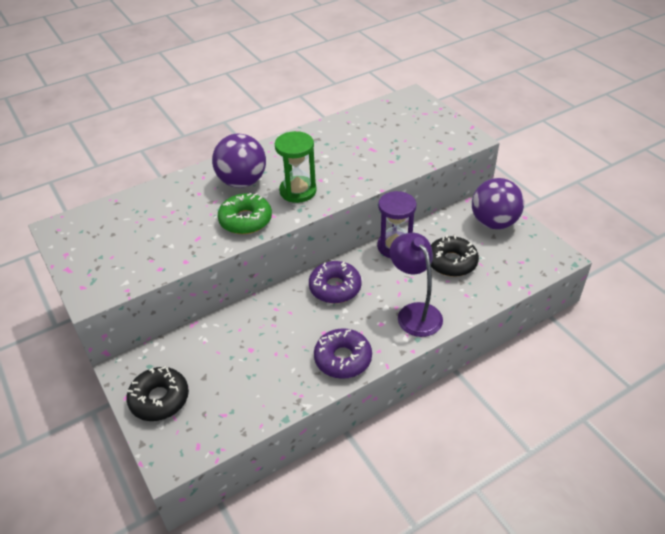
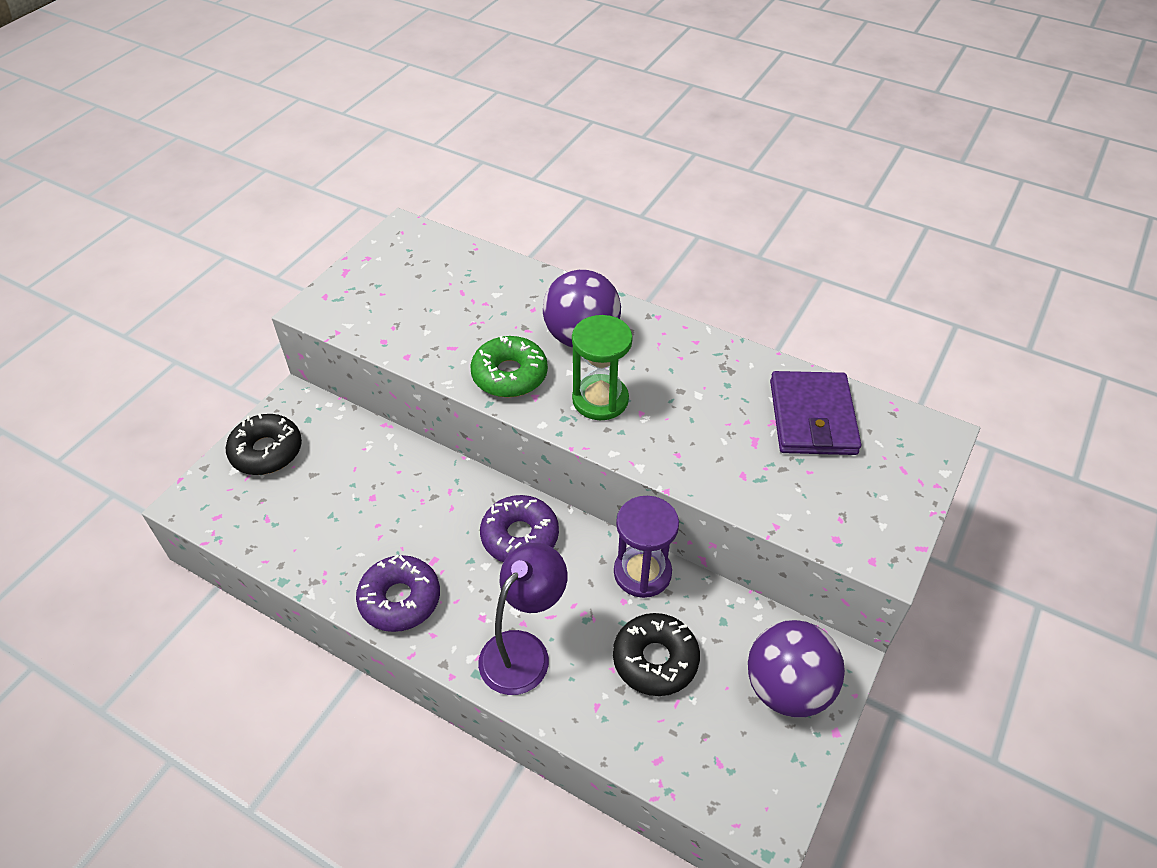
camera: 60 degrees right, 5 degrees up
(372, 126) = (812, 417): none -> purple wallet

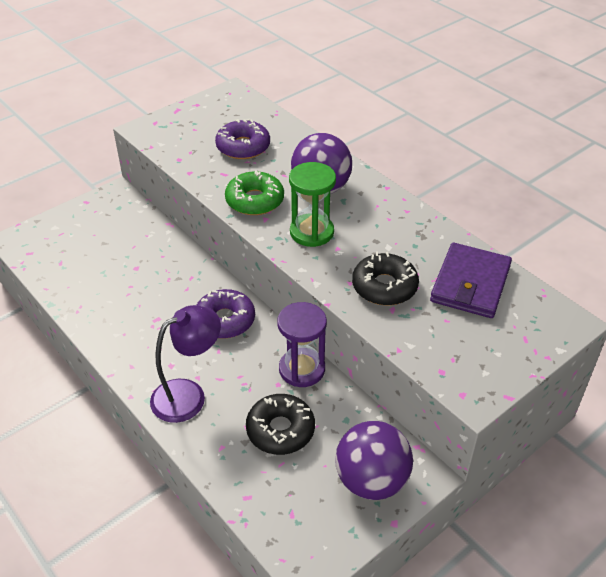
camera: 20 degrees right, 5 degrees down
(266, 451) = (81, 221): black donut -> black donut (384, 287)
(400, 599) = (121, 337): purple donut -> purple donut (243, 147)

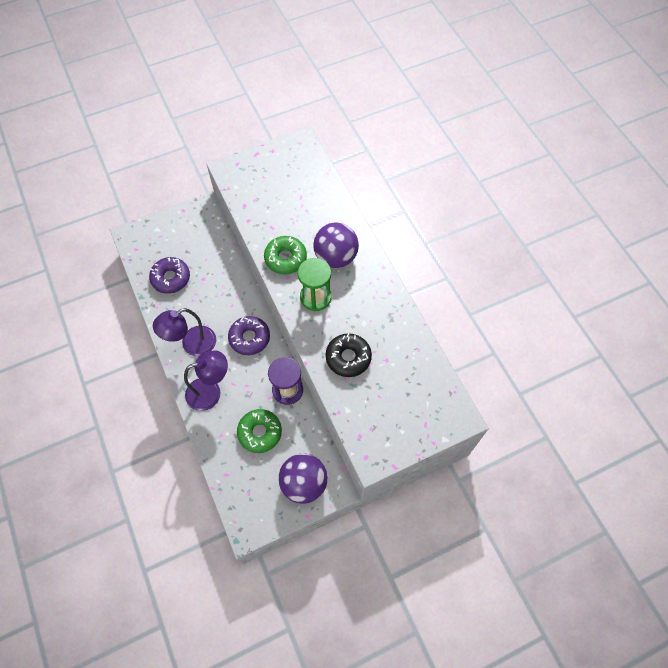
camera: 15 degrees right, 20 degrees up
(143, 344) = (192, 345): none -> purple lamp
(243, 147) = (293, 203): purple donut -> purple donut (171, 278)
(280, 430) = (260, 432): black donut -> green donut
(470, 284) = (407, 369): purple wallet -> none

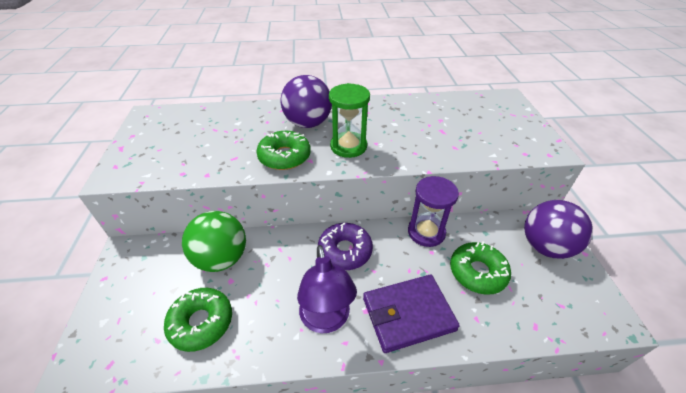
camera: 70 degrees left, 20 degrees down
(171, 278) = (201, 322): purple donut -> green donut
(210, 392) = (408, 314): purple lamp -> purple wallet
(218, 265) = (222, 258): none -> green ball
(348, 357) = (431, 141): black donut -> none

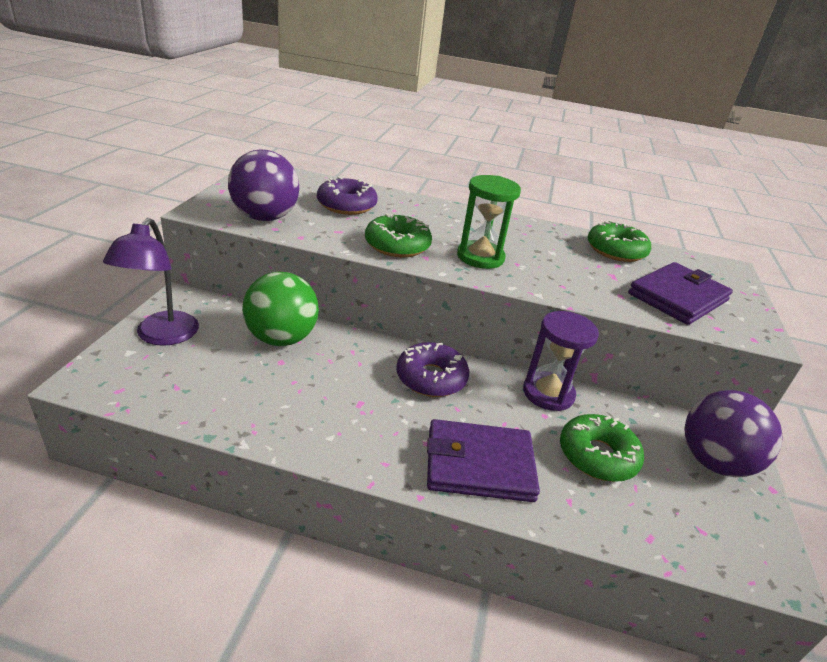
camera: 15 degrees right, 10 degrees down
(201, 322) = (230, 387): green donut -> green donut (616, 250)
(229, 129) = (346, 205): none -> purple donut
(308, 123) = (442, 224): purple ball -> purple ball (265, 217)
(326, 320) = (373, 435): purple lamp -> purple lamp (162, 336)
(490, 135) = (678, 297): none -> purple wallet

